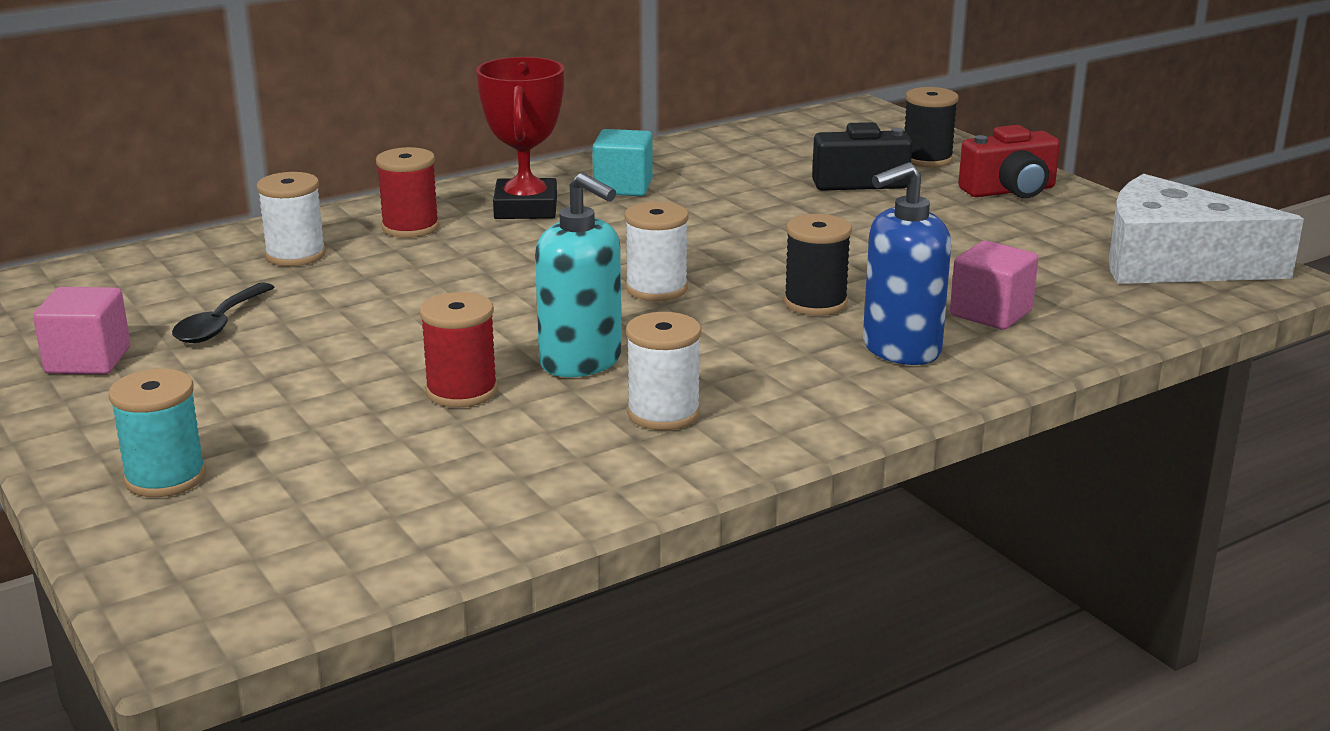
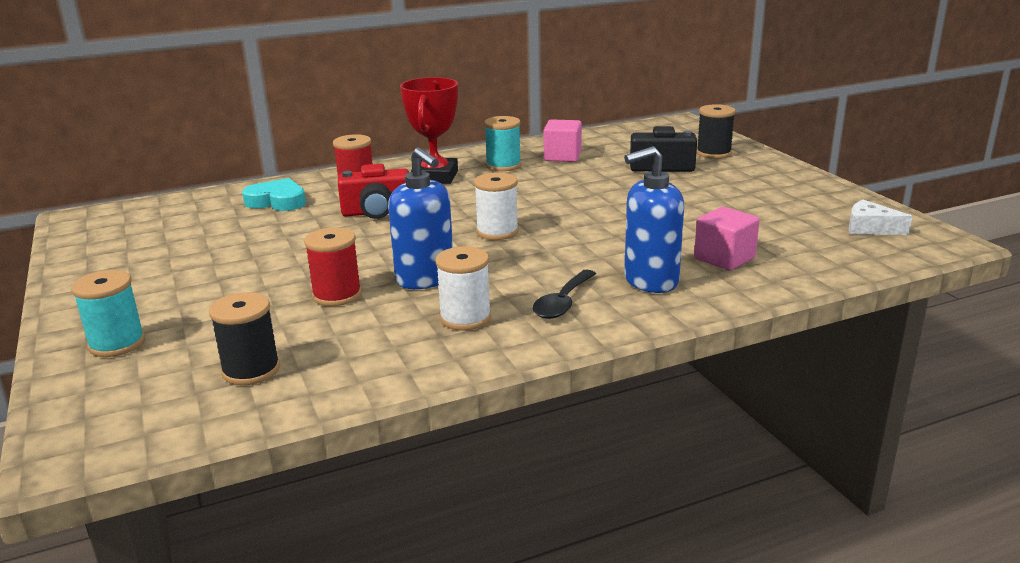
camera: 10 degrees right, 0 degrees up
(88, 360) = (115, 263): pink cube -> pink cube (562, 157)
(220, 324) = (207, 243): black spoon -> black spoon (563, 303)
(295, 255) = (277, 201): white spool -> turquoise heart
(581, 362) = (425, 279): turquoise soap dispenser -> blue soap dispenser
(623, 187) = (503, 165): turquoise cube -> turquoise spool
(815, 303) = (602, 246): black spool -> black spool (251, 370)
(1010, 191) = (765, 175): red camera -> red camera (377, 212)
(1173, 262) = (870, 228): white cheese -> white cheese, size x0.45

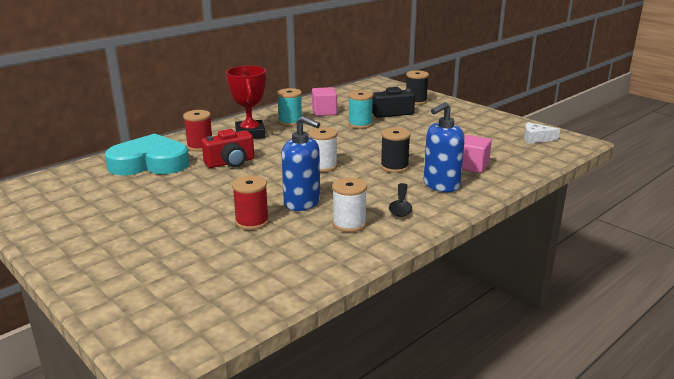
camera: 20 degrees left, 0 degrees up
(117, 344) = (120, 279): turquoise spool -> turquoise spool (360, 124)
(251, 370) = (236, 279): black spool -> black spool (394, 167)
(277, 201) = (150, 163): turquoise heart -> turquoise heart, size x1.71

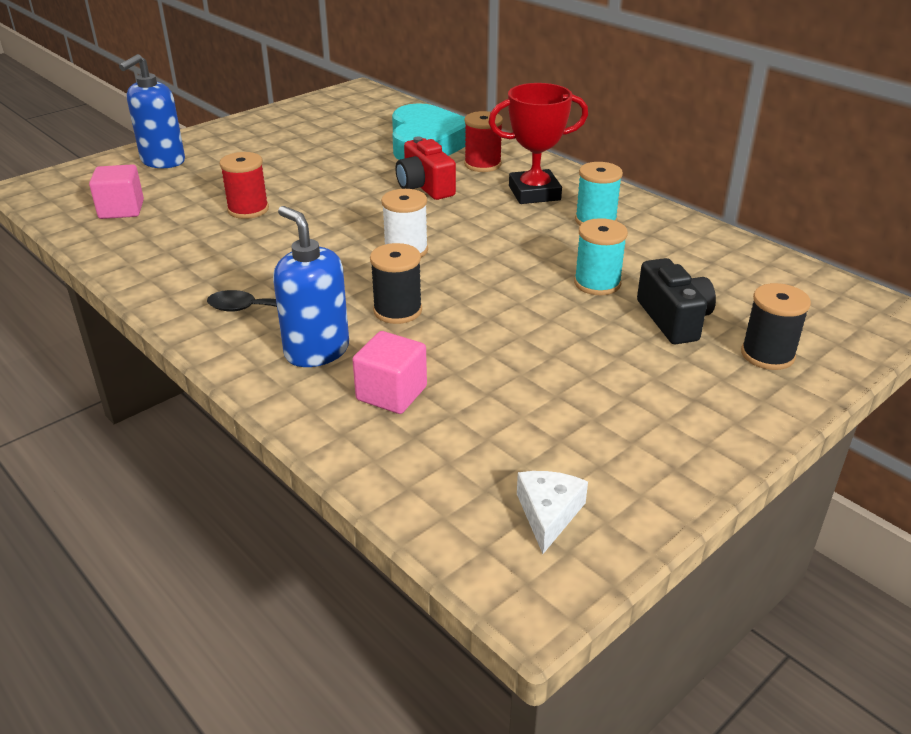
camera: 90 degrees right, 10 degrees up
(302, 203) = (288, 238): blue soap dispenser -> blue soap dispenser (162, 161)
(324, 112) = (655, 249): pink cube -> pink cube (121, 210)
(349, 224) = (217, 269): white spool -> none

